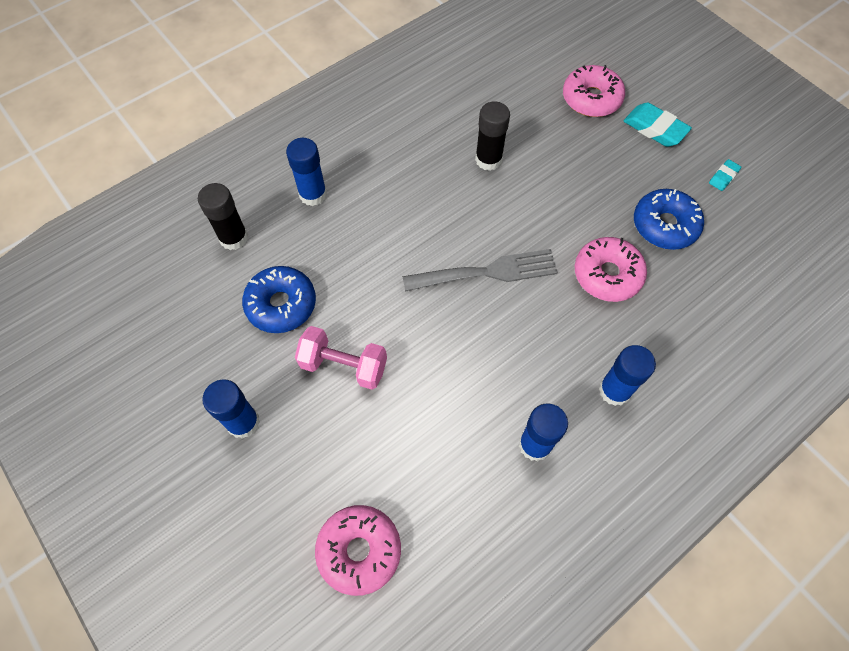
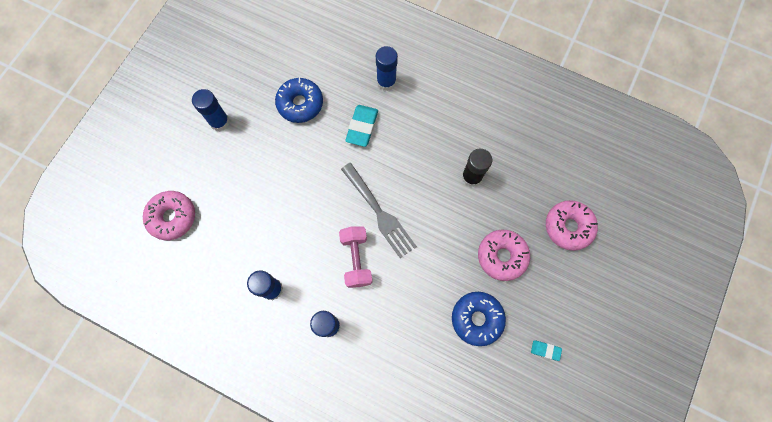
camera: 65 degrees right, 10 degrees up
(233, 238) = (332, 54): black glue stick -> none
(344, 366) = (276, 157): pink dumbbell -> pink dumbbell (356, 259)
(607, 275) = (415, 292): pink donut -> pink donut (502, 256)
(655, 128) = (565, 284): turquoise eraser -> turquoise eraser (362, 127)

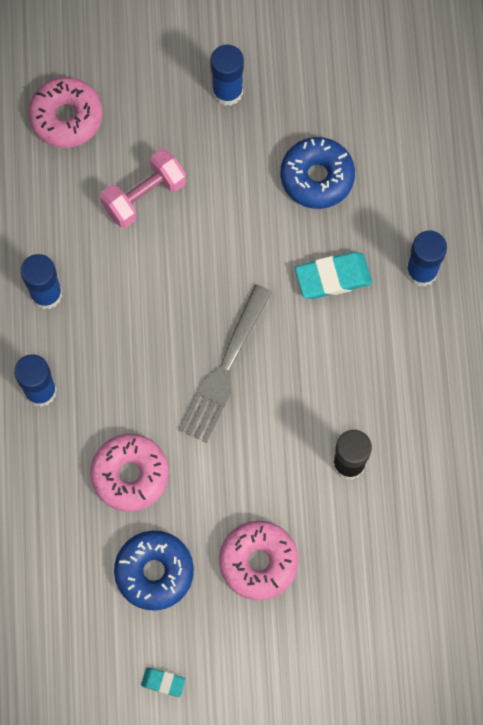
camera: 60 degrees right, 0 degrees up
(356, 259) = (144, 375): pink dumbbell -> pink dumbbell (144, 196)
(545, 350) = (163, 682): turquoise eraser -> turquoise eraser turned 60 degrees counterclockwise
(568, 227) = (354, 632): pink donut -> pink donut (130, 475)

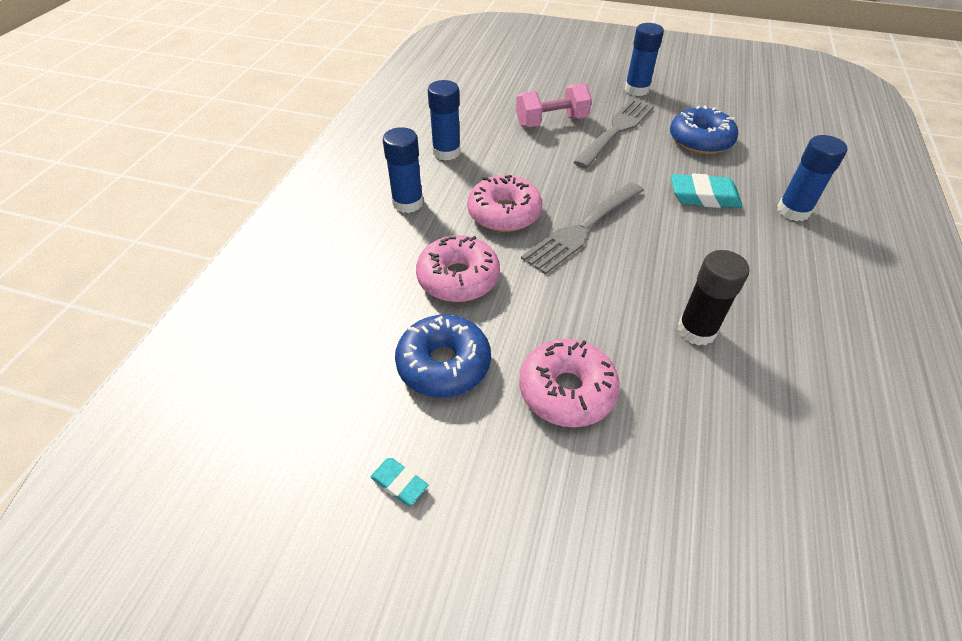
camera: 20 degrees right, 25 degrees down
(66, 117) = (510, 79): pink donut -> pink donut (504, 213)
(221, 188) = (616, 130): none -> grey fork

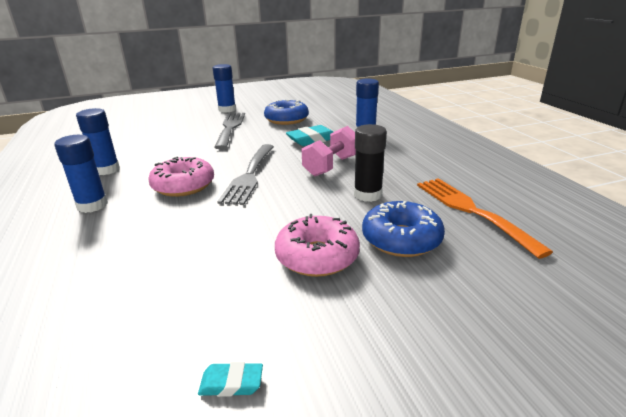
camera: 35 degrees left, 20 degrees down
(444, 364) = (206, 284): blue donut -> blue donut (401, 239)
(458, 278) = (175, 231): pink donut -> none
(551, 122) = (181, 135): pink dumbbell -> pink dumbbell (331, 166)
(810, 429) = (471, 211): none -> orange fork

